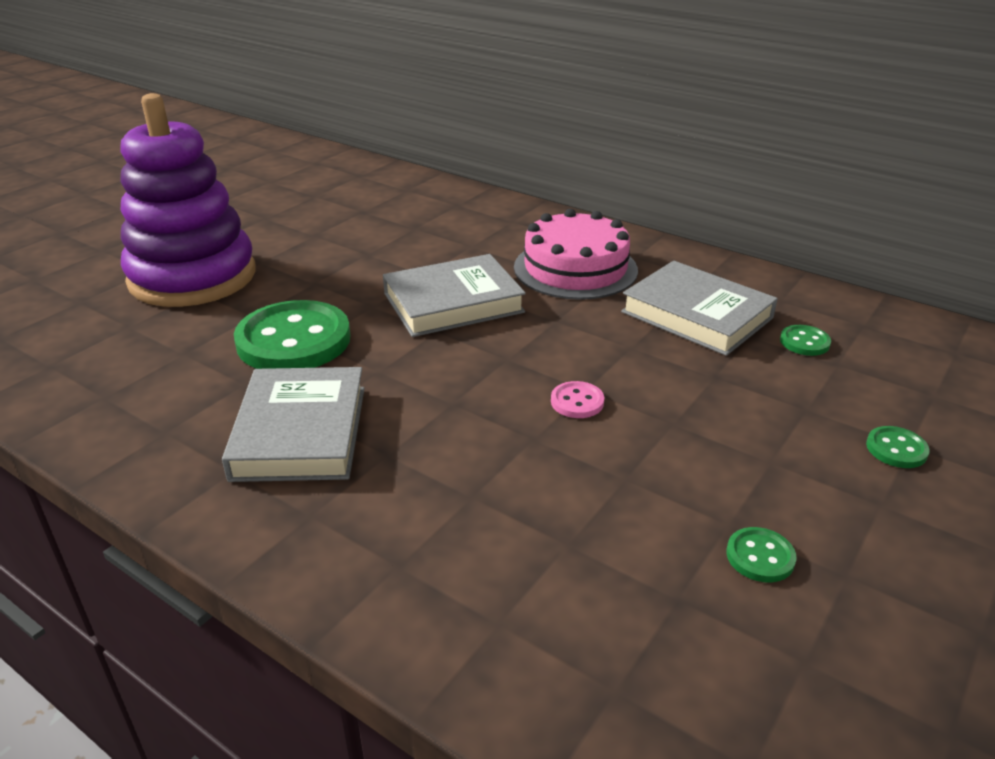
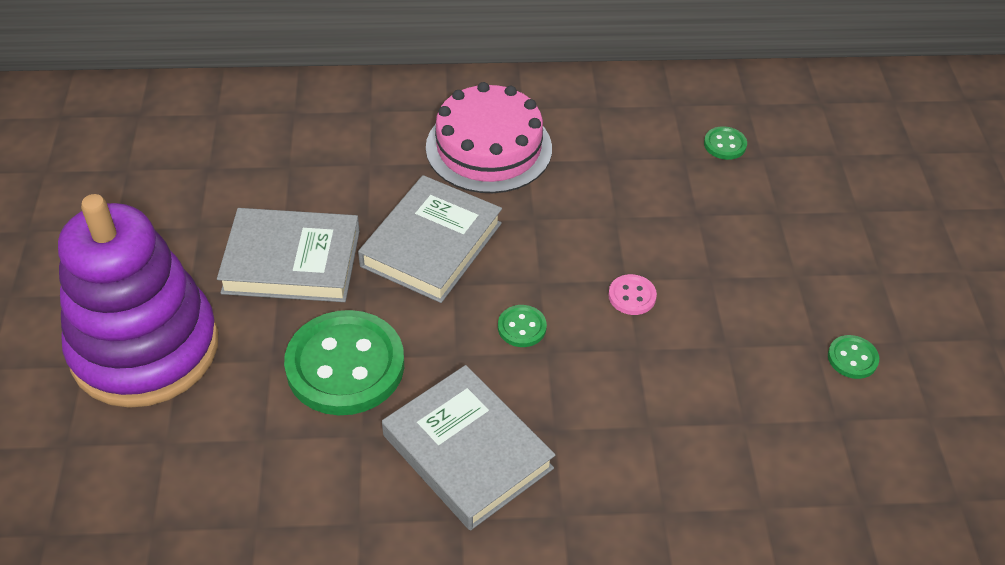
camera: 40 degrees left, 15 degrees up
(696, 315) = (630, 154): grey book -> grey book (292, 261)
(896, 449) = (854, 219): green button -> green button (522, 327)

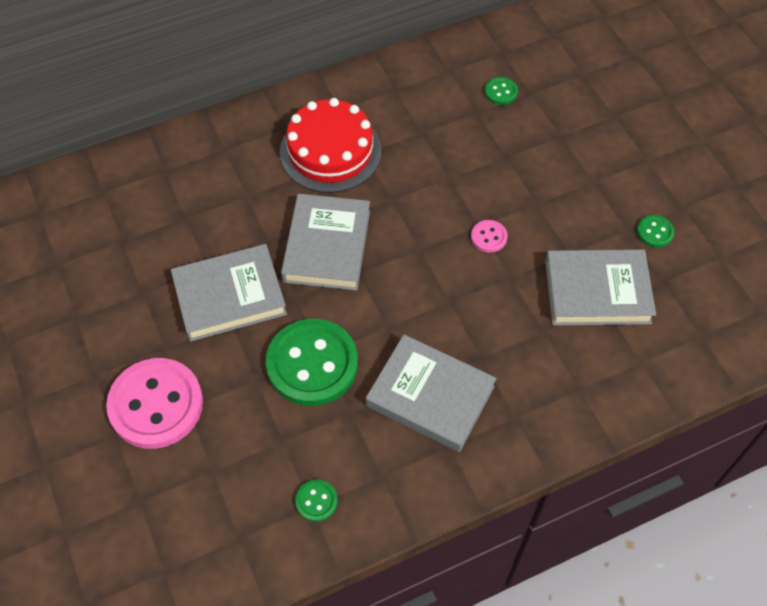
camera: 20 degrees left, 10 degrees up
(145, 348) = (156, 405): purple stacking toy -> pink button
(489, 148) = (330, 151): pink cake -> red cake
(522, 327) = (423, 289): green button -> green button (316, 501)
(742, 403) = (597, 291): none -> grey book

